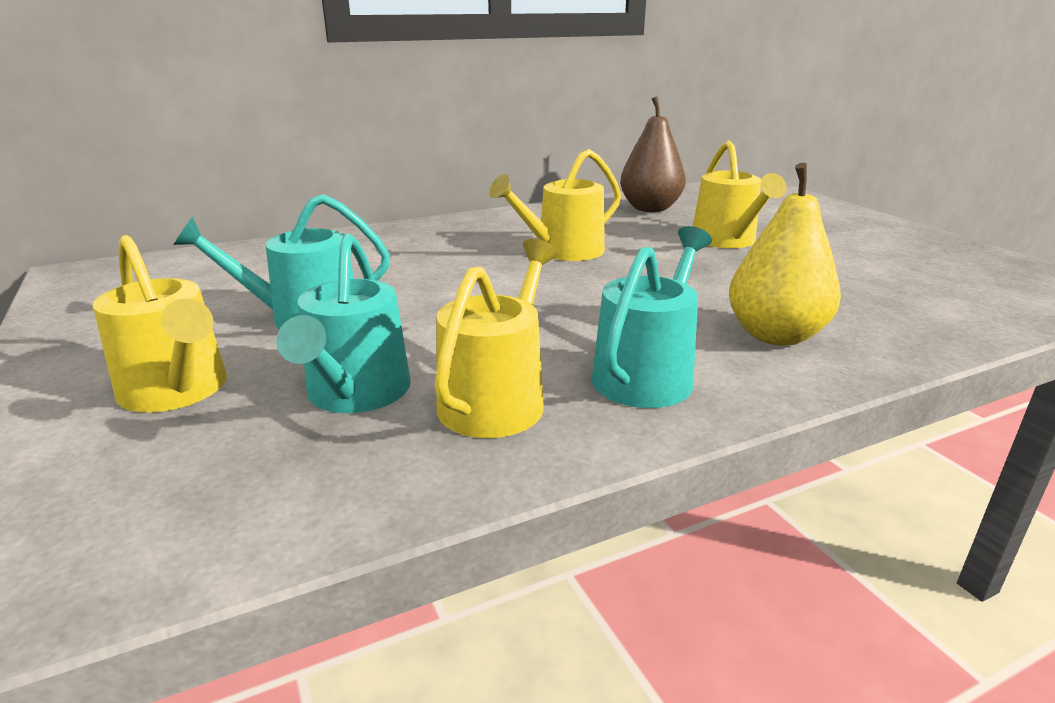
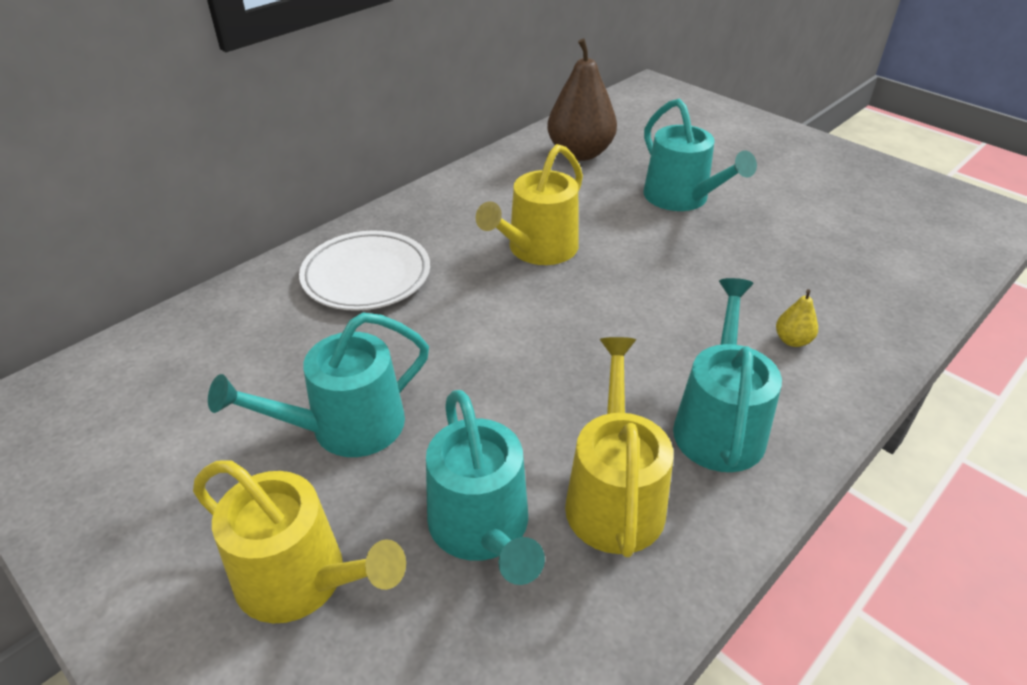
camera: 20 degrees left, 15 degrees up
(404, 247) = (366, 276): none -> white plate
(727, 241) = (681, 198): yellow watering can -> turquoise watering can
(775, 335) = (792, 340): yellow pear -> yellow pear, size x0.43

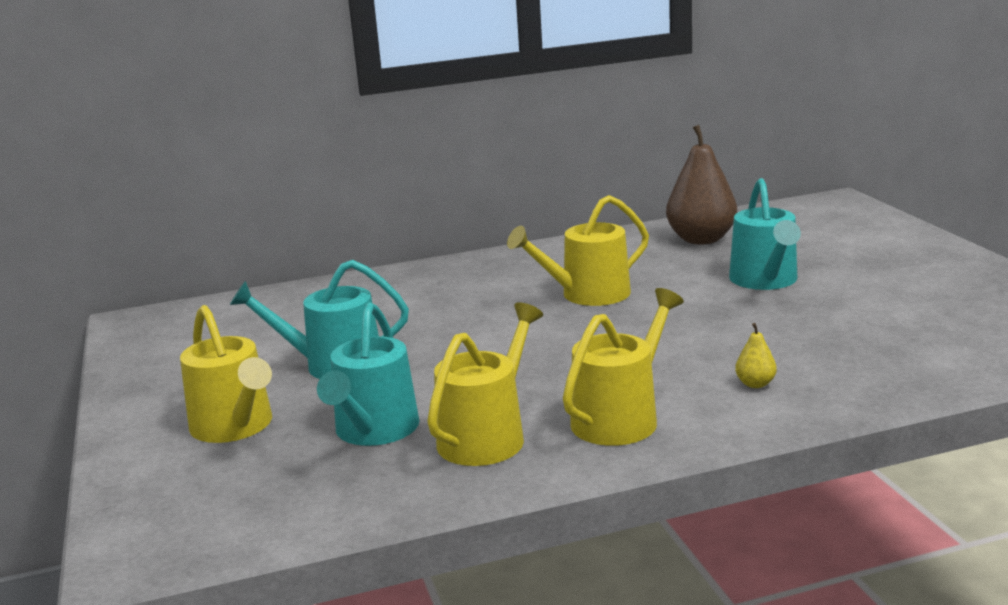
camera: 30 degrees right, 20 degrees down
(366, 276) = (431, 290): white plate -> none
(719, 425) = (620, 418): turquoise watering can -> yellow watering can

